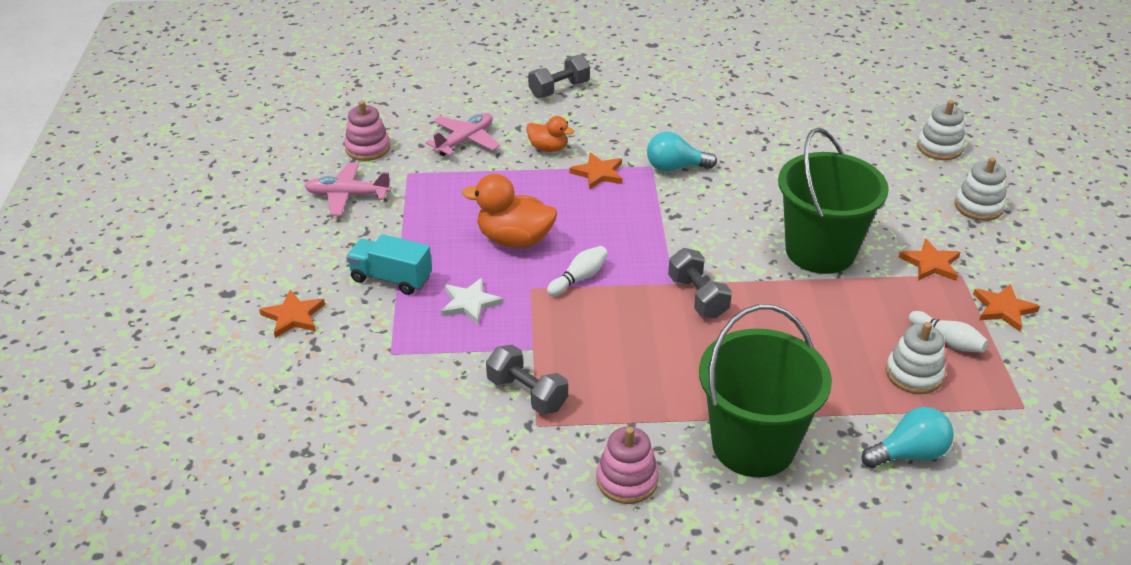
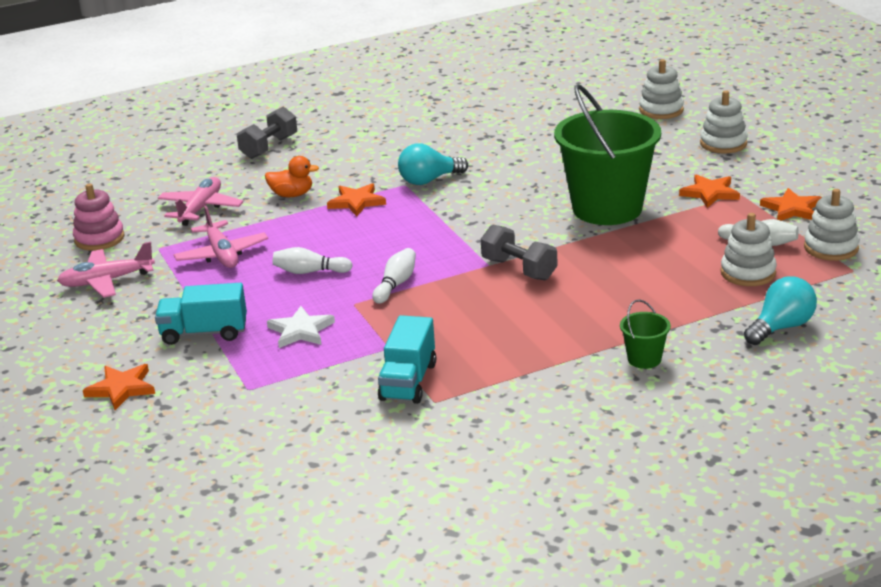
camera: 20 degrees left, 10 degrees down
(454, 196) = (222, 254): none -> pink plane
(514, 240) = (310, 272): orange duck -> white bowling pin
(527, 394) = (408, 381): grey dumbbell -> turquoise truck
(627, 480) = (548, 416): pink stacking toy -> none
(753, 445) = (644, 359): green bucket -> green bucket, size x0.40
(1016, 371) = (831, 248): none -> white stacking toy

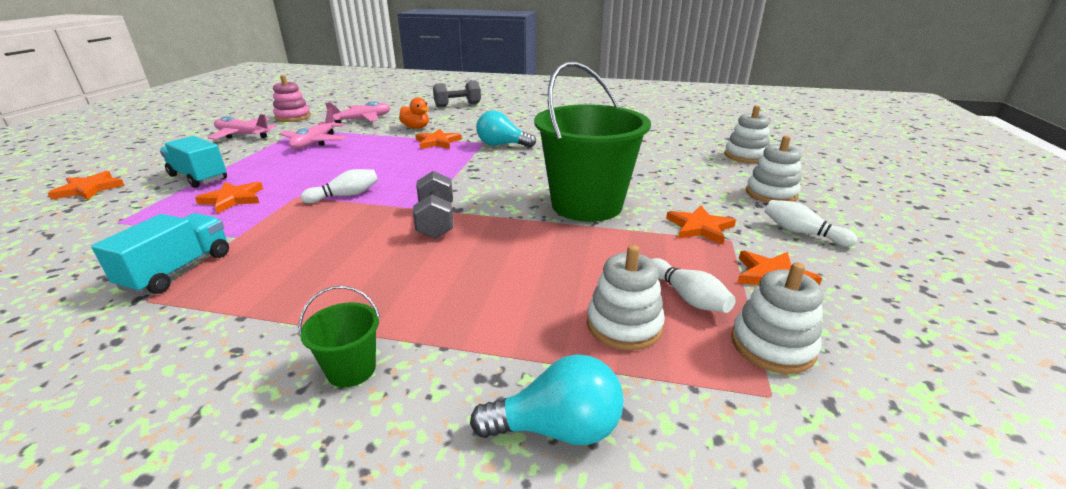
camera: 35 degrees right, 0 degrees up
(301, 330) = (233, 199): white star -> orange star
(310, 272) = (325, 168): white bowling pin -> white bowling pin (802, 233)
(408, 381) = (178, 270): turquoise truck -> turquoise truck turned 150 degrees clockwise

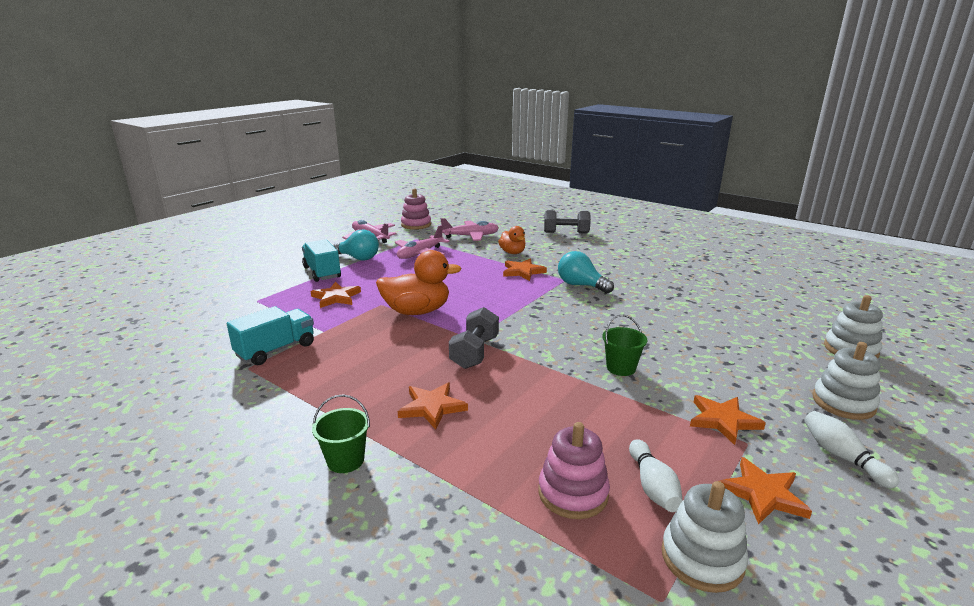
camera: 25 degrees right, 5 degrees down
(89, 189) = (251, 269): orange star -> orange star (432, 407)
(345, 195) = (417, 311): white bowling pin -> orange duck
(557, 428) = (460, 556): turquoise light bulb -> turquoise light bulb (358, 258)
(586, 205) = (621, 368): green bucket -> green bucket, size x0.40
(624, 325) = (573, 493): white stacking toy -> pink stacking toy

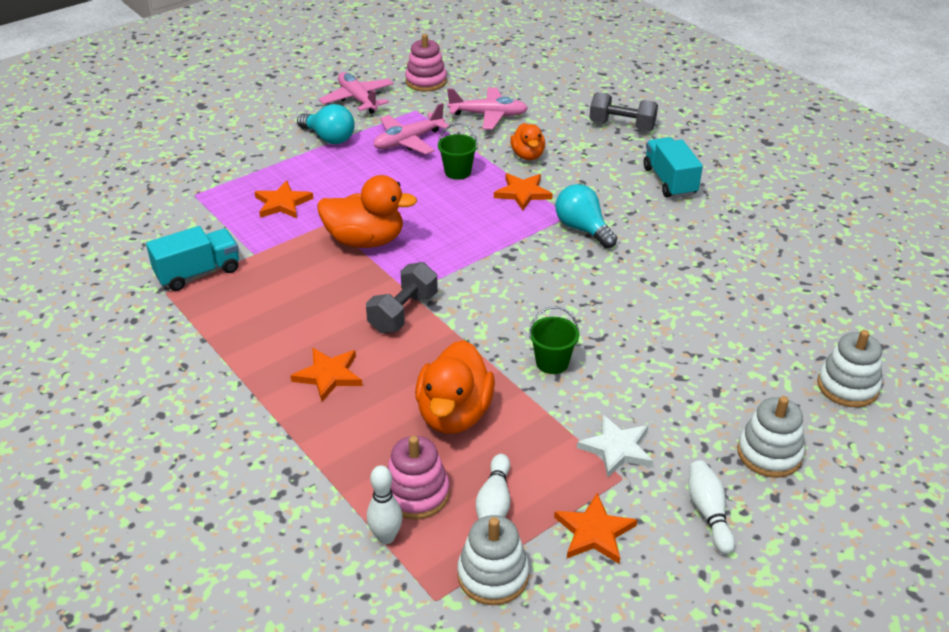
camera: 15 degrees right, 15 degrees up
(322, 272) = (279, 158): turquoise truck -> turquoise truck (669, 181)
(345, 460) = (228, 419): green bucket -> green bucket (457, 172)
(565, 418) = (454, 414): none -> orange duck
(568, 543) = (386, 537): none -> white bowling pin
(723, 420) = (617, 448): orange star -> white star

